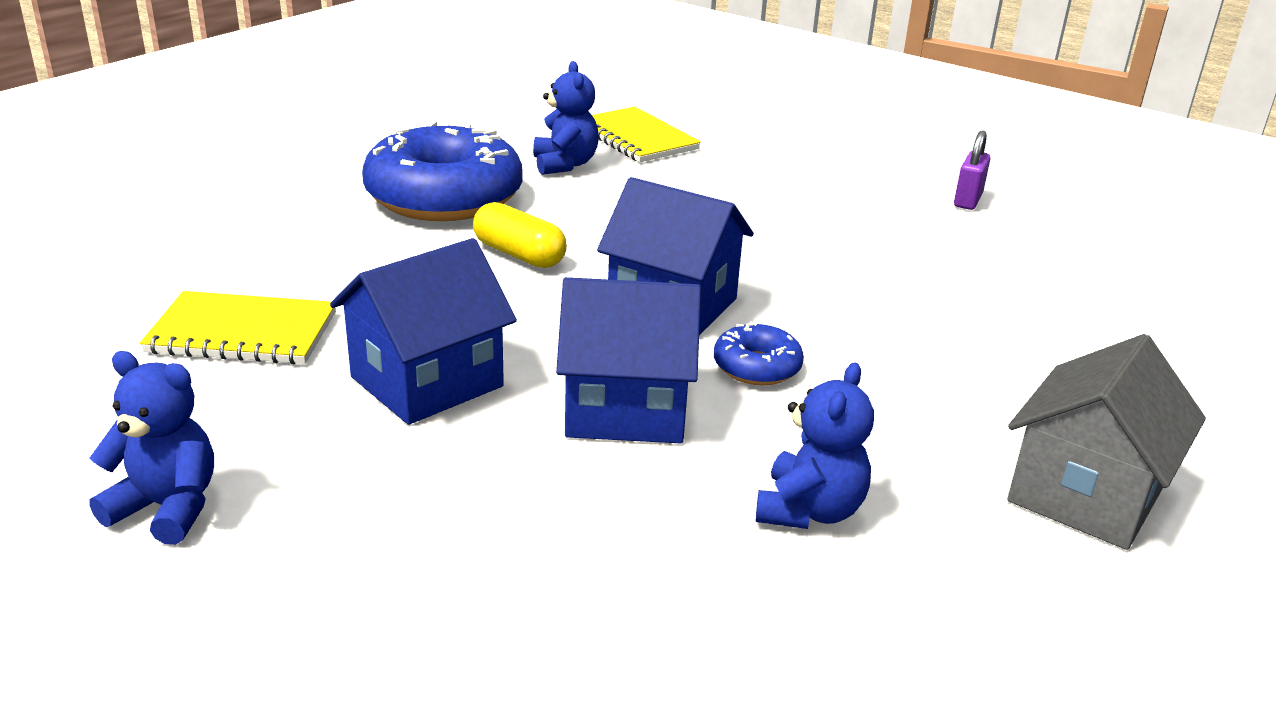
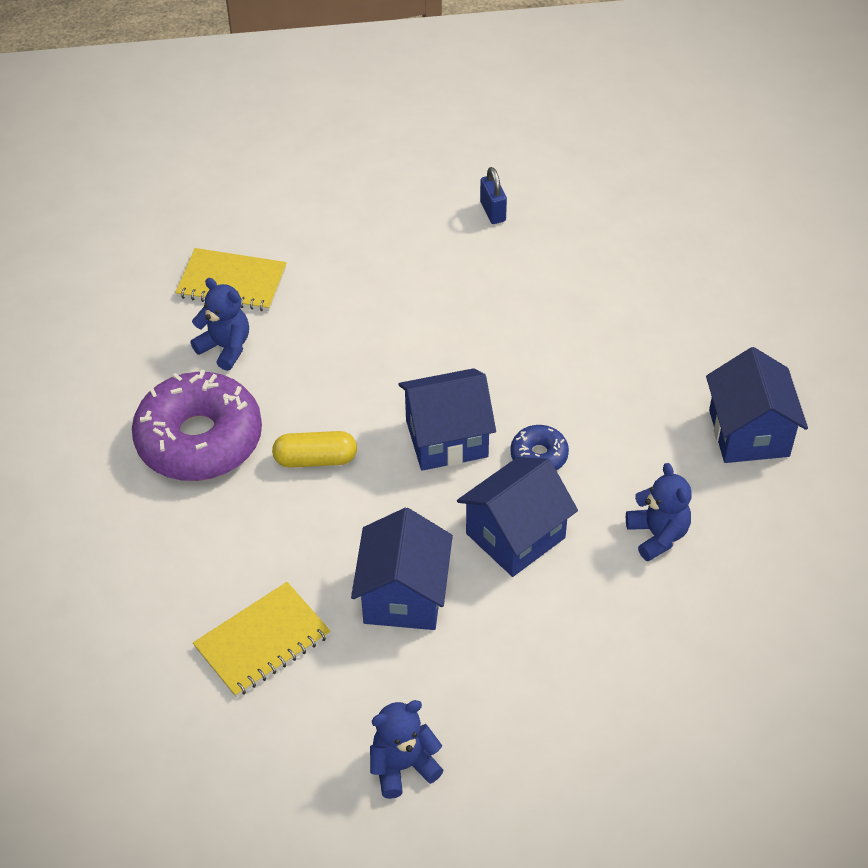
camera: 40 degrees left, 20 degrees up
(444, 197) = (199, 439): blue donut -> purple donut
(967, 200) = (492, 212): purple padlock -> blue padlock
(1085, 494) = (748, 433): grey house -> blue house

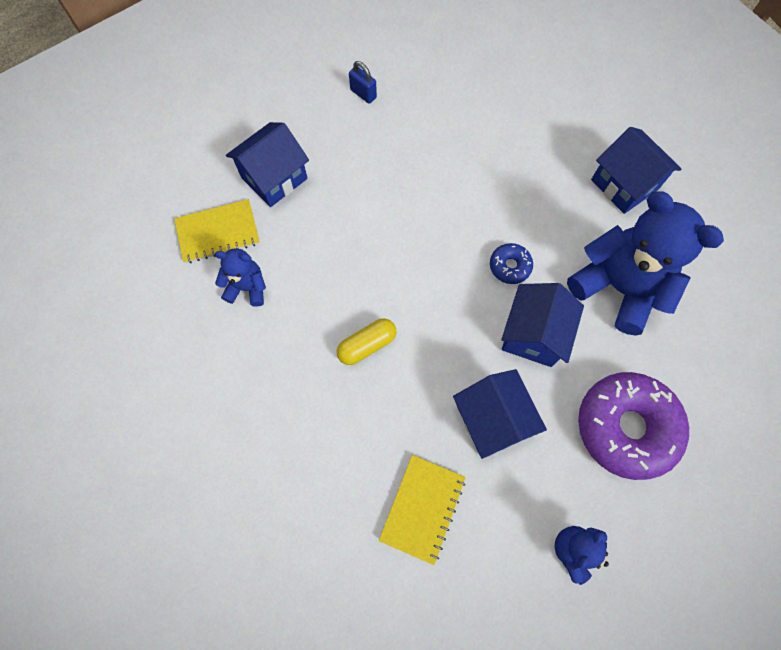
camera: 30 degrees left, 20 degrees up
(199, 439) = (276, 371): purple donut -> purple donut (626, 427)
(446, 438) = (443, 283): blue house -> blue house (274, 178)
(657, 535) = (618, 287): blue teddy bear -> blue teddy bear, size x2.03

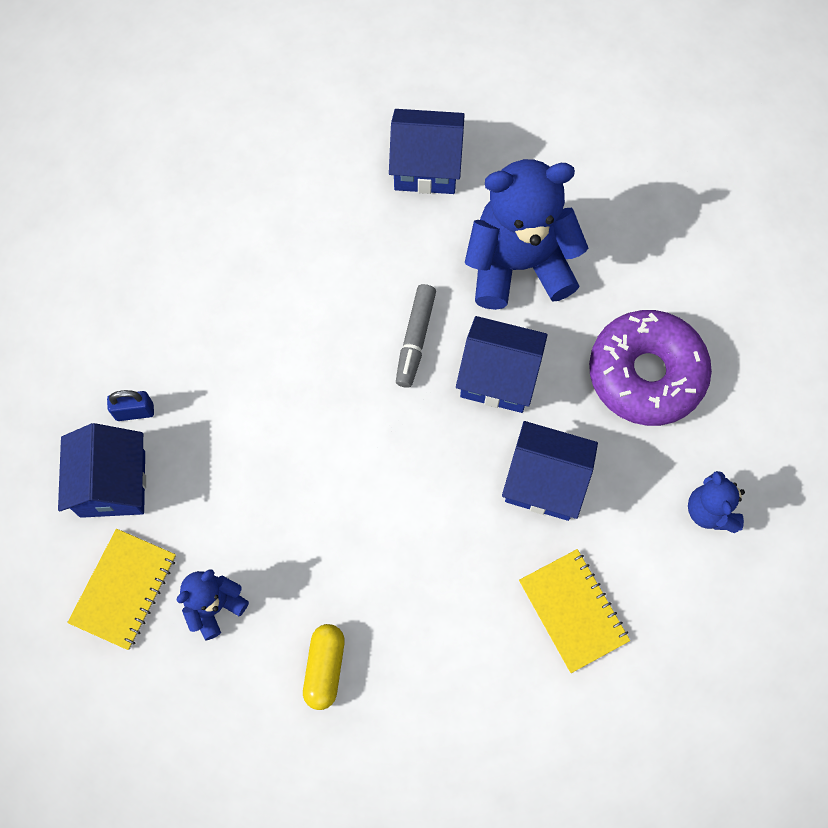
camera: 50 degrees left, 0 degrees up
(363, 94) = (97, 316): blue padlock -> blue padlock (134, 412)
(367, 345) = (378, 536): yellow capsule -> yellow capsule (324, 668)
(510, 266) = (415, 339): blue donut -> grey marker
(533, 334) = (498, 377): blue house -> blue house turned 45 degrees counterclockwise

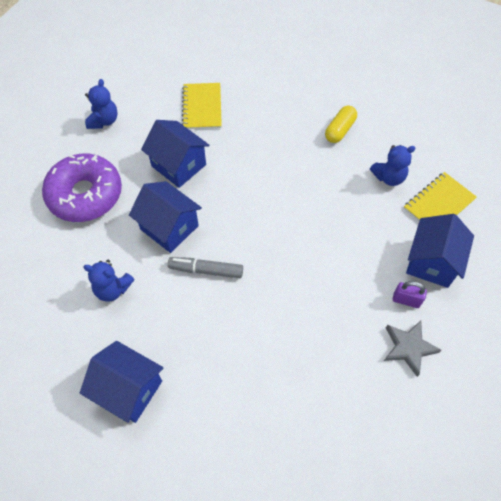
camera: 155 degrees left, 10 degrees down
(115, 350) = (408, 348): none -> grey star
(134, 412) = (406, 300): blue padlock -> purple padlock
(415, 339) = (206, 270): grey marker -> grey marker turned 120 degrees counterclockwise
(518, 264) = (113, 289): blue teddy bear -> blue teddy bear, size x0.49

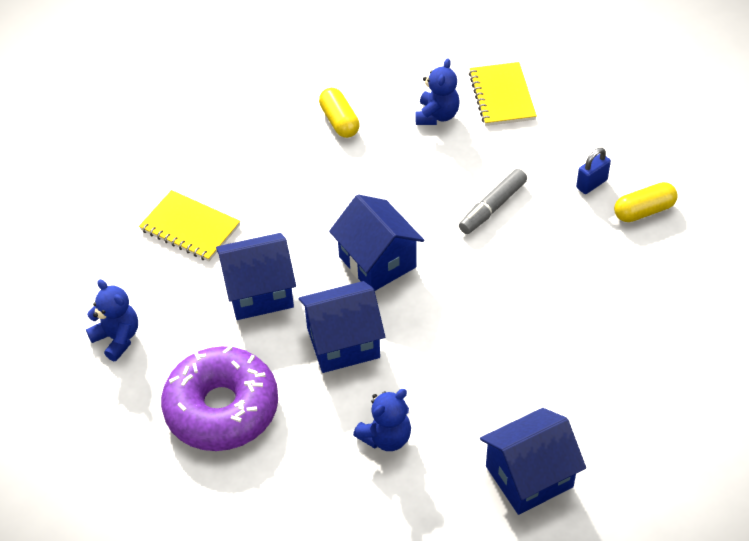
camera: 55 degrees left, 10 degrees down
(206, 270) = (429, 334): grey marker -> grey marker (492, 207)
(406, 300) = (591, 184): purple padlock -> blue padlock
(408, 348) = (644, 211): grey star -> yellow capsule
(431, 262) = (564, 140): blue house -> blue house (377, 262)

